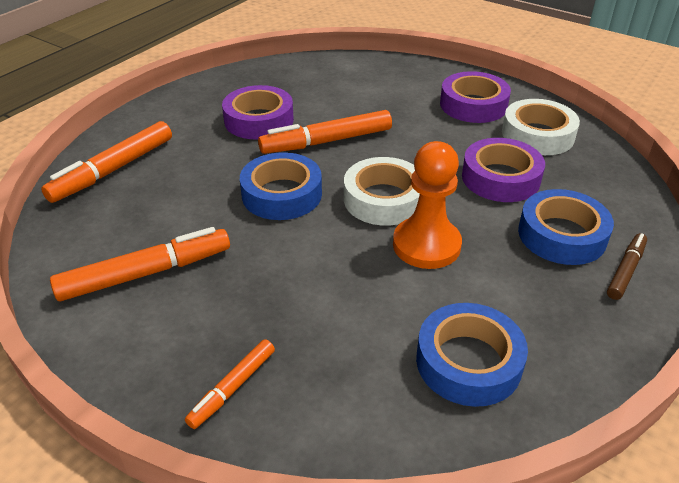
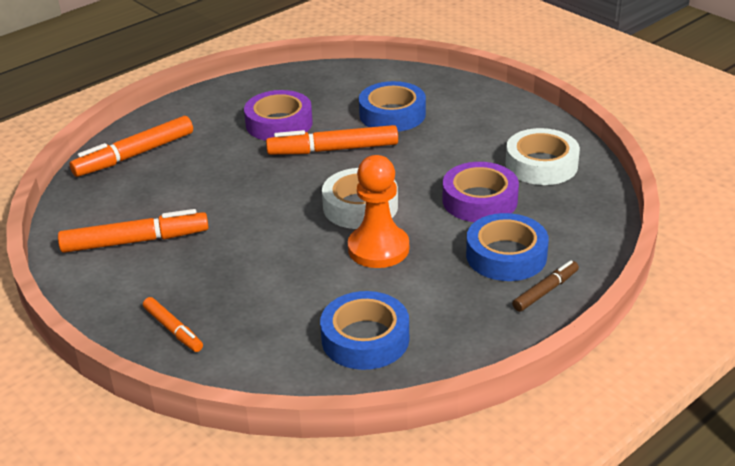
camera: 15 degrees right, 5 degrees down
(232, 388) = (173, 330): orange marker -> orange marker turned 90 degrees counterclockwise
(282, 194) = (271, 192): blue tape -> blue tape (392, 114)
(473, 105) = (494, 129): purple tape -> none

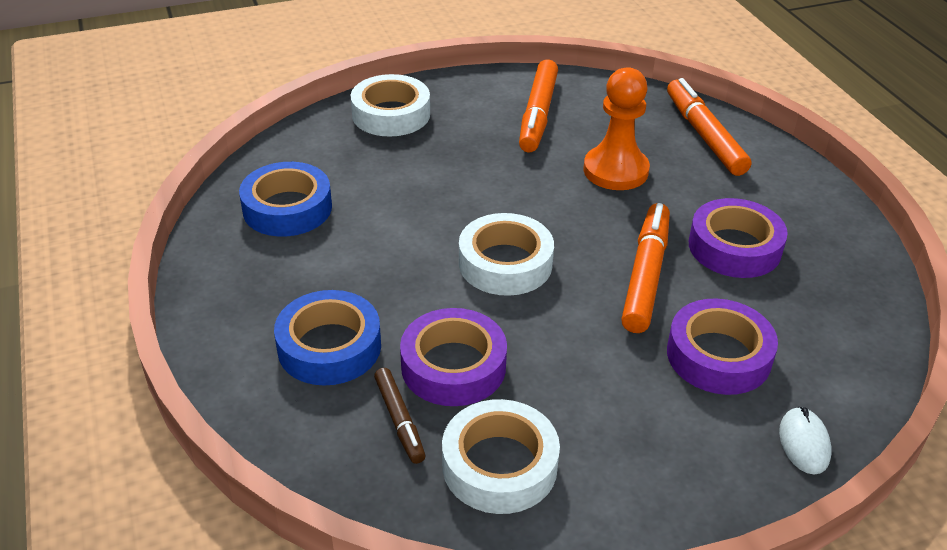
camera: 110 degrees right, 5 degrees up
(173, 330) = (391, 114): orange marker -> white tape
(378, 249) = (416, 254): orange pawn -> orange pawn (615, 170)
(392, 114) = (718, 355): blue tape -> purple tape
(440, 83) = (804, 443): none -> white mouse
(545, 291) = (244, 353): brown marker -> brown marker (399, 420)

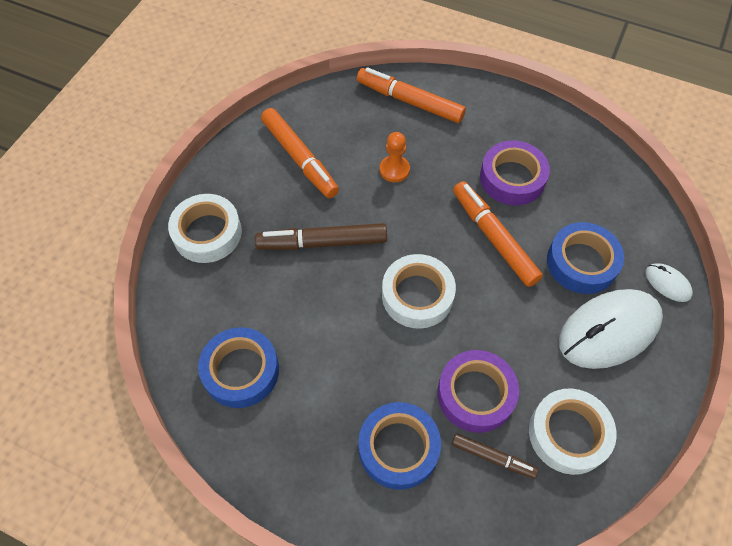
camera: 45 degrees left, 20 degrees up
(474, 176) = (322, 242): none -> brown marker
(615, 170) = (394, 170): orange pawn -> orange pawn, size x0.60
(669, 426) = (609, 330): none -> white mouse
(718, 355) = (581, 262): purple tape -> blue tape

